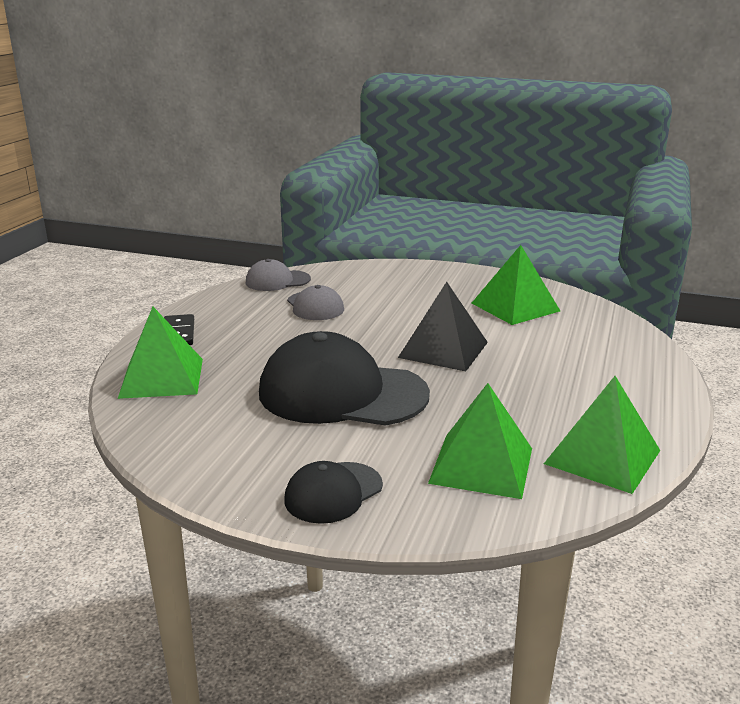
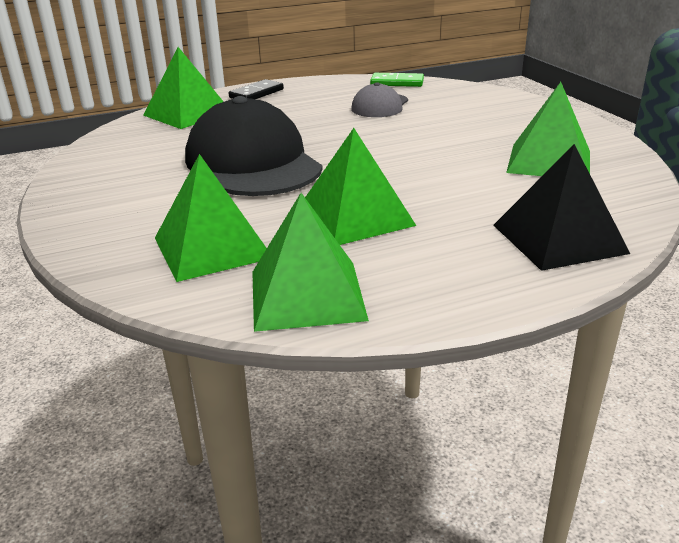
camera: 50 degrees right, 5 degrees up
(277, 281) = (397, 82): grey cap -> green domino
(333, 493) = (100, 212): black cap -> none
(443, 349) = (395, 166): black pyramid -> black pyramid (559, 238)
(506, 396) = (354, 217): none -> green pyramid

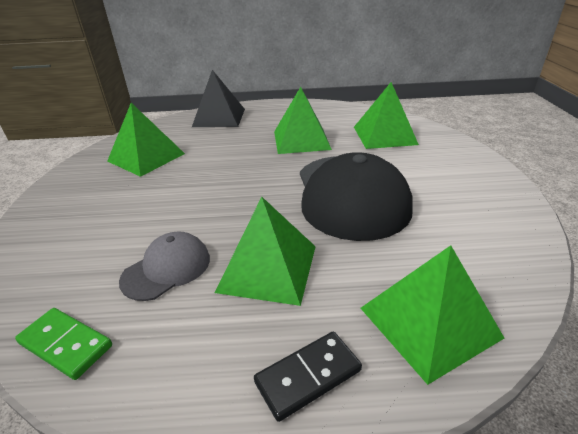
camera: 160 degrees left, 5 degrees up
(306, 294) = (343, 113): green pyramid -> green pyramid (268, 268)

